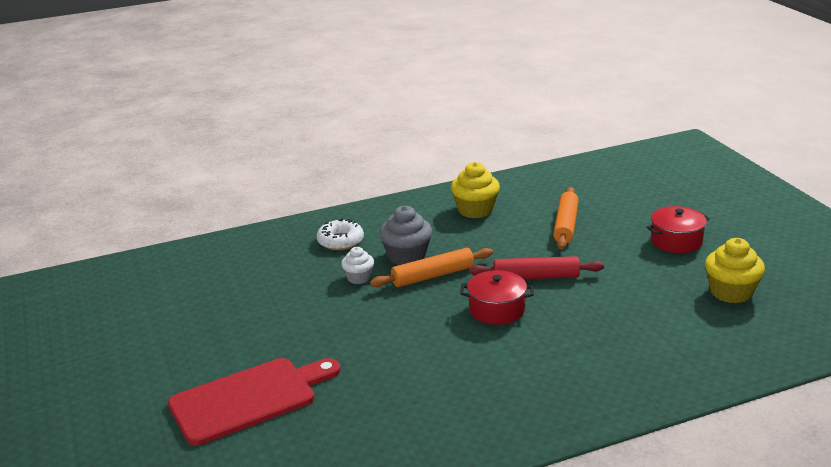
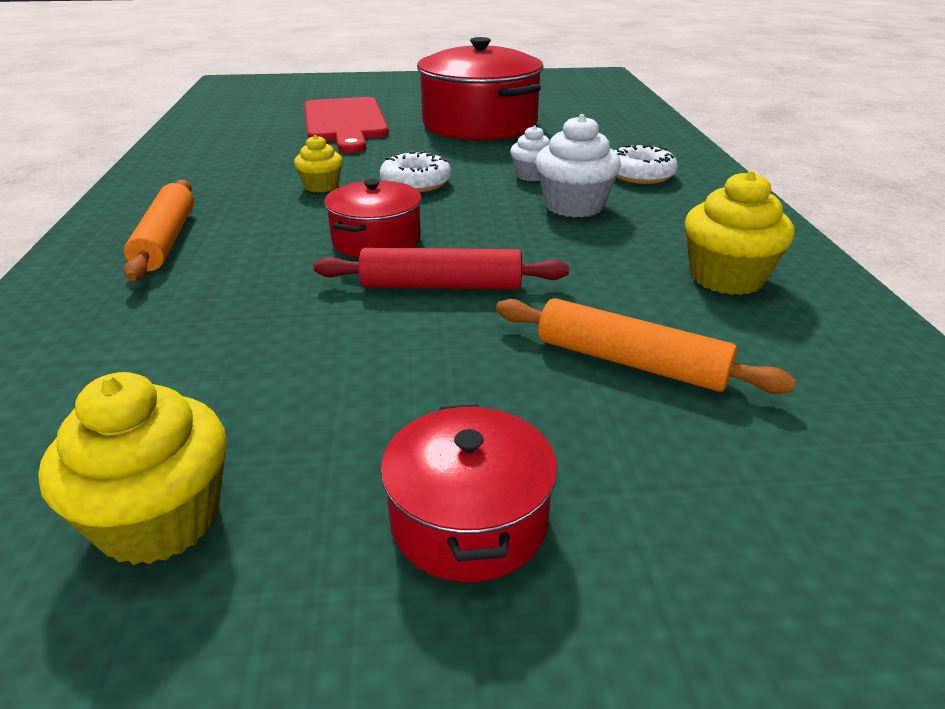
camera: 105 degrees right, 5 degrees up
(236, 322) = (479, 124): none -> red pot
(395, 319) = (416, 183): none -> white donut
(407, 256) = (574, 206): grey cupcake -> white cupcake
(422, 357) = (321, 186): none -> yellow cupcake
(433, 276) = (505, 214): orange rolling pin -> orange rolling pin (166, 240)
(536, 277) = (441, 286): red rolling pin -> red rolling pin turned 75 degrees clockwise

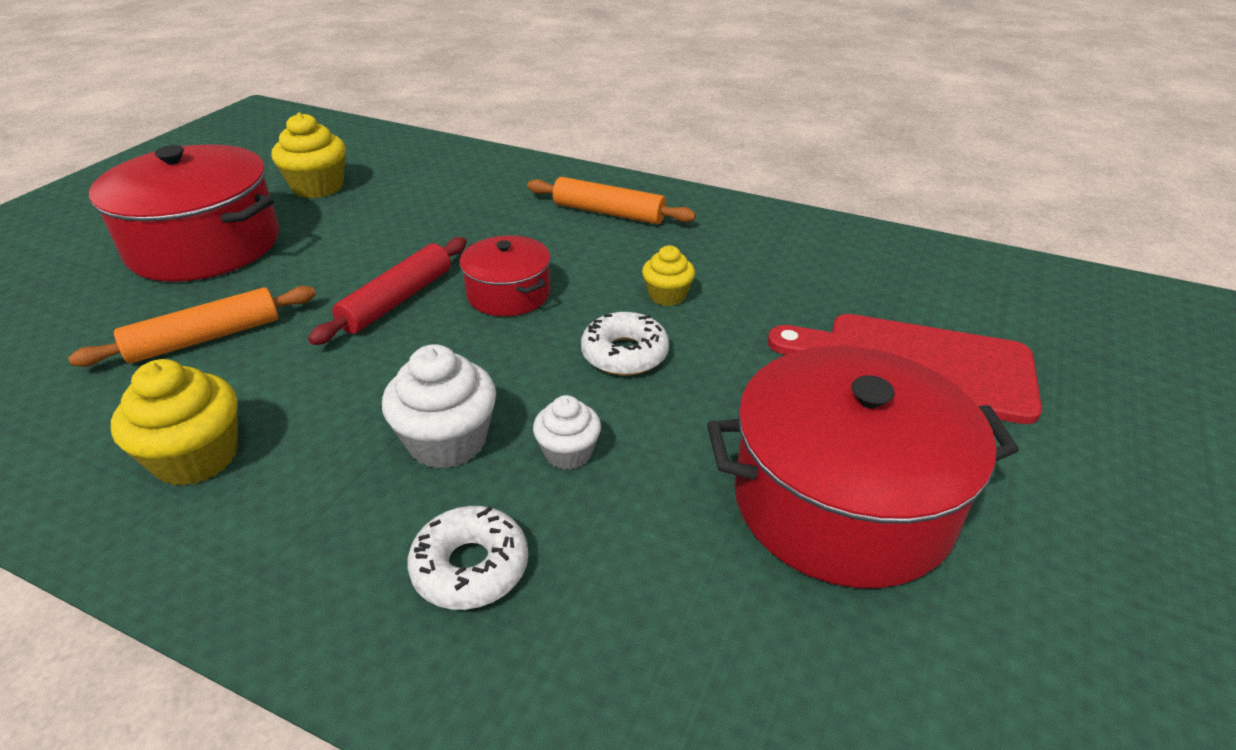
camera: 120 degrees right, 5 degrees up
(469, 520) = (204, 245): red pot -> red pot, size x1.90

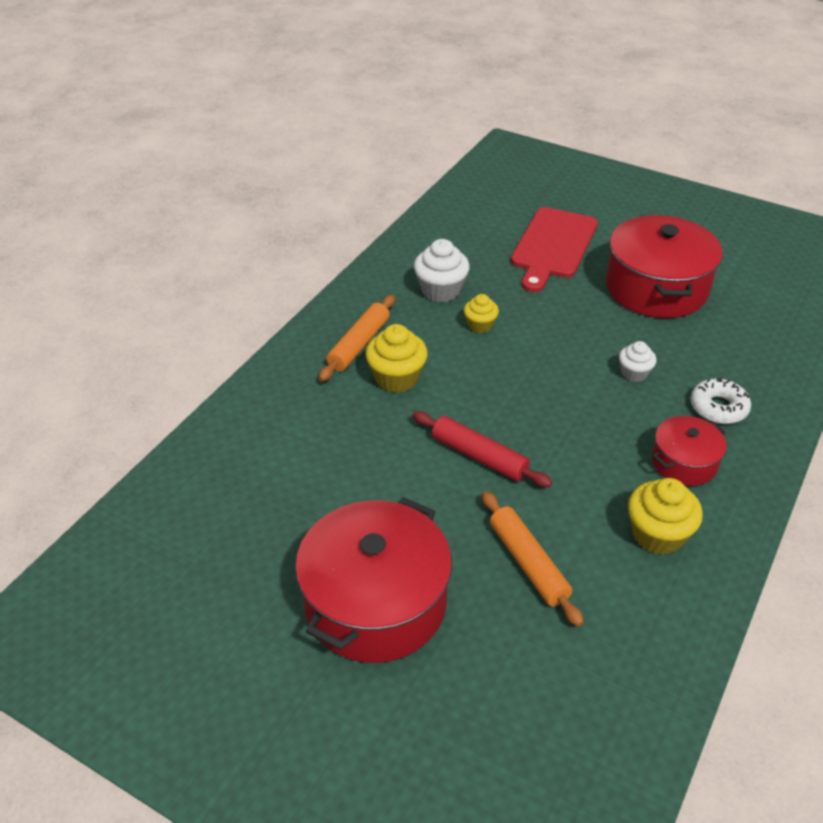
camera: 85 degrees left, 5 degrees up
(318, 187) = (265, 536): yellow cupcake -> yellow cupcake (396, 378)
(447, 441) = (630, 420): white cupcake -> white cupcake (441, 290)
(508, 294) = (473, 398): red pot -> red pot (684, 462)
(624, 354) = (544, 347): white donut -> none

